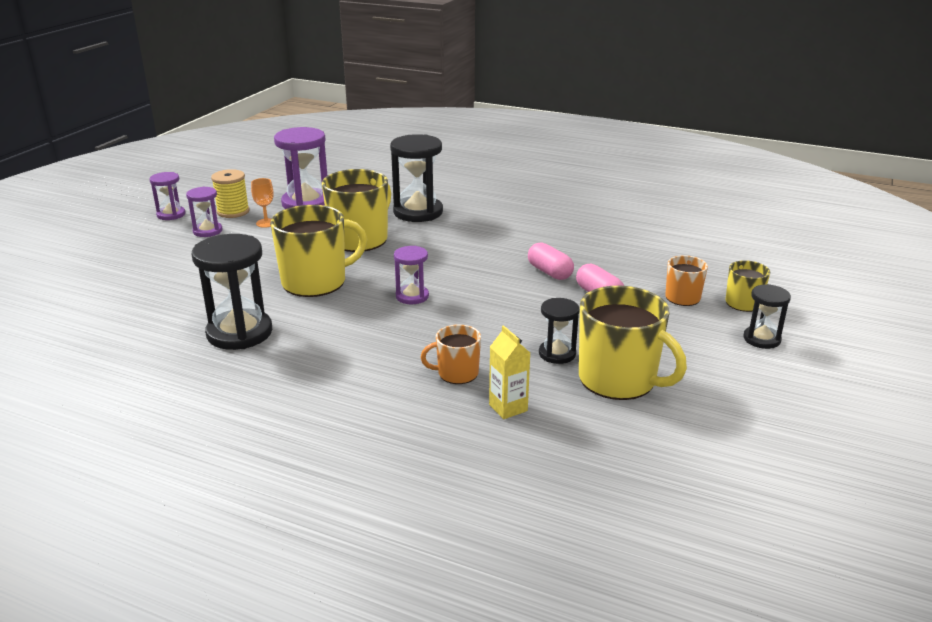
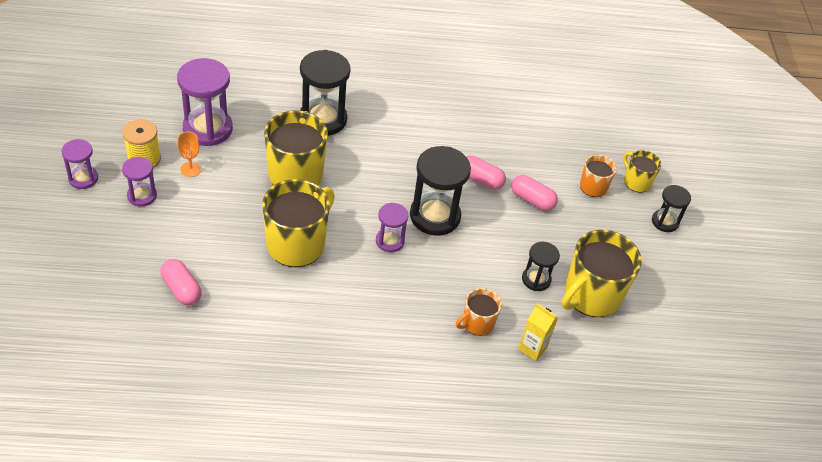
camera: 30 degrees left, 20 degrees up
(178, 290) = (181, 289): none -> pink capsule
(239, 333) = (278, 327): black hourglass -> black hourglass (435, 216)
(619, 380) = (591, 295): yellow mug -> yellow mug turned 120 degrees clockwise

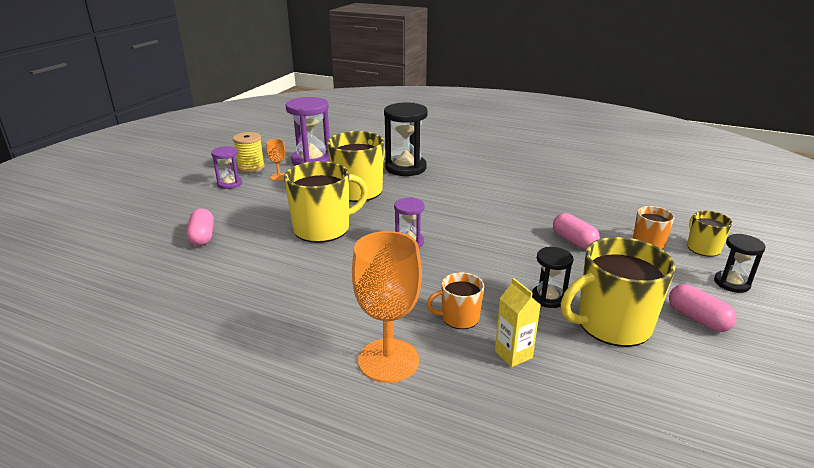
camera: 30 degrees right, 20 degrees down
(83, 178) = (199, 170): purple hourglass -> none
(435, 216) = (464, 234): black hourglass -> none
(445, 383) = (388, 360): none -> orange goblet
(481, 180) = (526, 220): pink capsule -> pink capsule (697, 319)

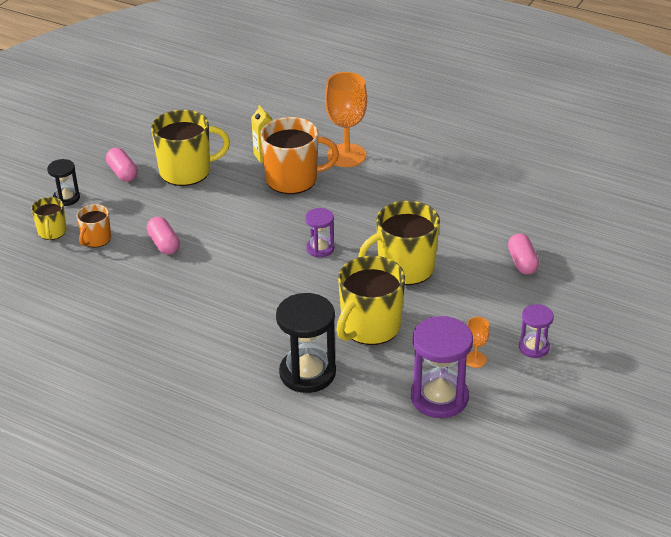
camera: 175 degrees left, 10 degrees up
(251, 167) = (520, 383): yellow spool -> none
(459, 318) = (293, 179): orange mug -> orange mug, size x1.88
(548, 298) = (220, 191): black hourglass -> none

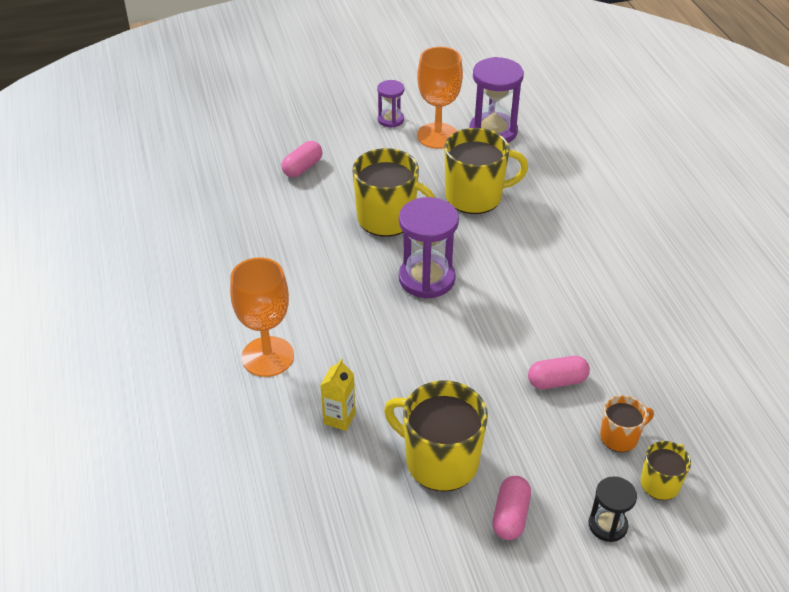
camera: 135 degrees left, 5 degrees up
(164, 244) = (557, 381): pink capsule -> pink capsule turned 60 degrees clockwise
(293, 179) = (353, 366): orange mug -> none
(307, 373) = (560, 196): black hourglass -> none
(320, 248) = (426, 279): purple hourglass -> purple hourglass, size x1.81
(475, 359) = (437, 136): orange goblet -> orange goblet, size x2.13

